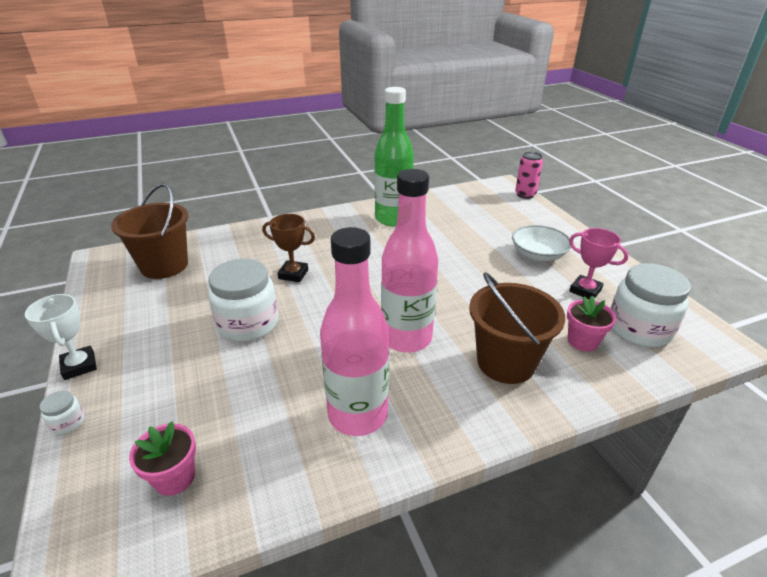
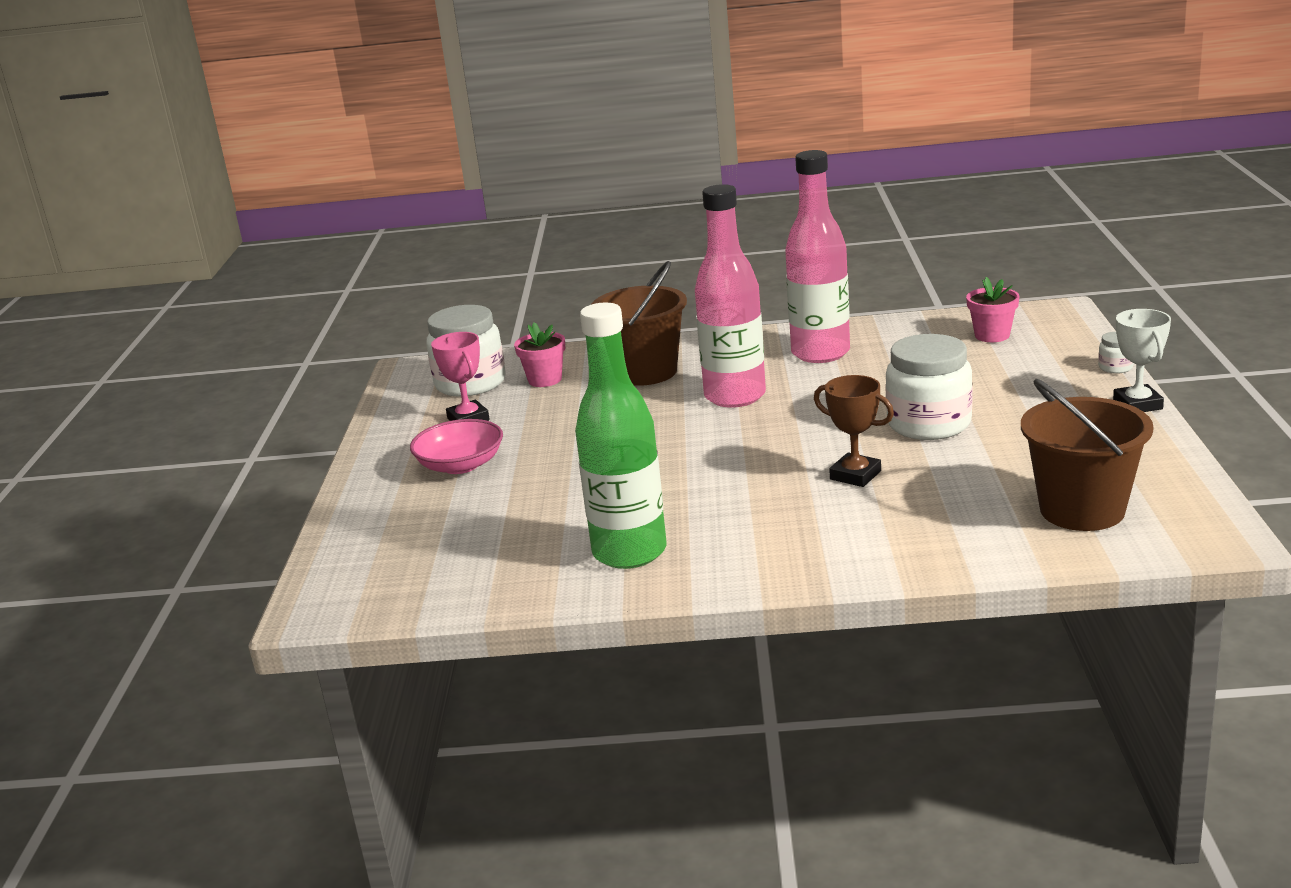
camera: 155 degrees left, 10 degrees down
(525, 195) = (312, 576): pink can -> none
(538, 254) = (460, 465): white bowl -> pink bowl

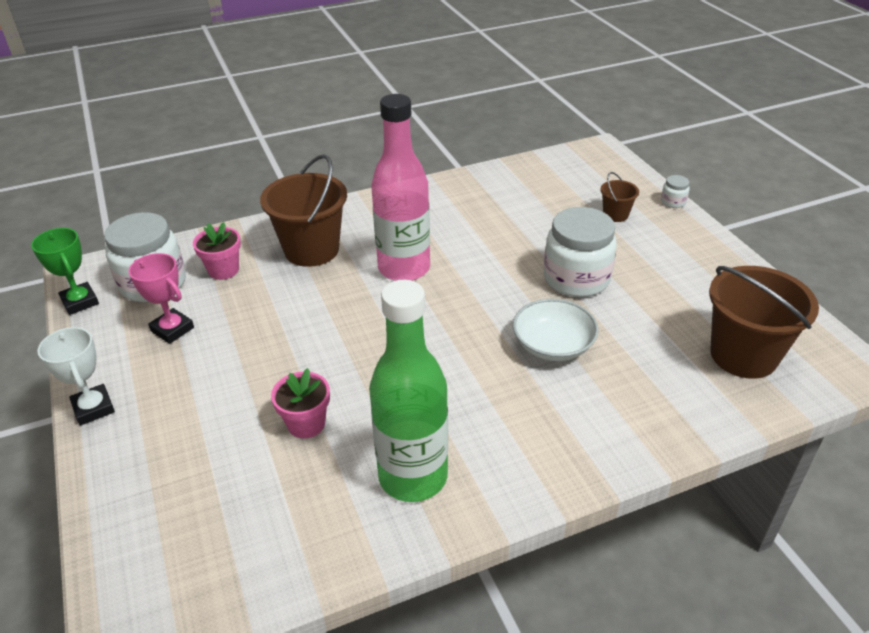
camera: 25 degrees left, 15 degrees up
(395, 390) = (80, 302): none -> green trophy
(460, 465) = (193, 390): pink bowl -> none
(820, 353) = (447, 211): pink bottle -> none
(855, 475) = (553, 345): brown trophy -> white bowl
(992, 335) = (567, 179): pink flower pot -> pink flower pot (306, 424)
(1027, 373) = (615, 215): none -> brown bucket
(1137, 404) = (711, 237): white trophy -> white trophy (93, 408)

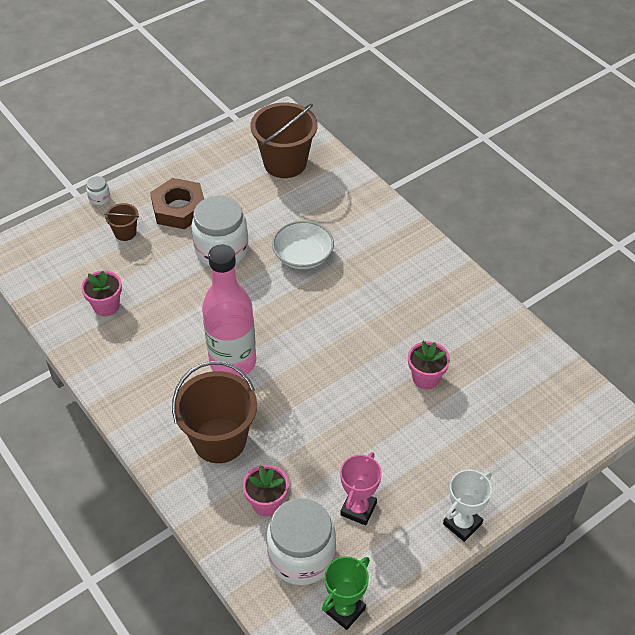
camera: 105 degrees left, 10 degrees up
(413, 477) = (447, 309): green bottle -> none
(510, 197) = (106, 306): none -> pink flower pot
(652, 254) = (179, 209): none -> brown nut

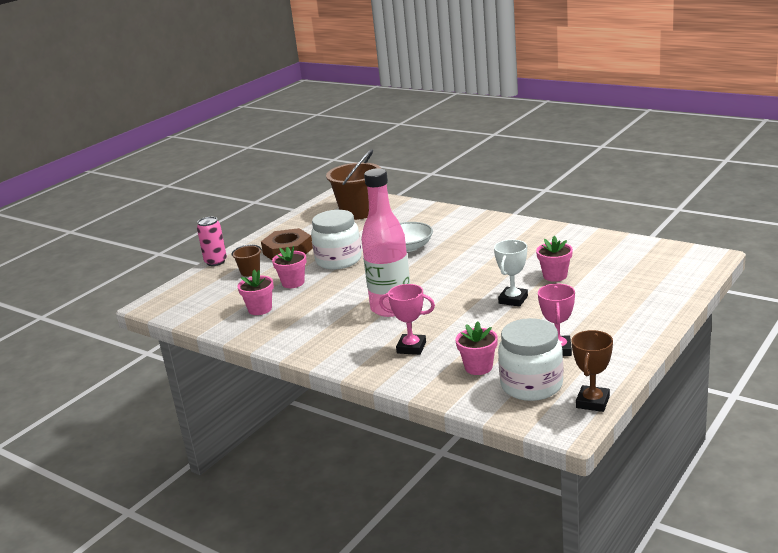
camera: 15 degrees left, 25 degrees down
(99, 198) = (216, 262): white jar -> pink can
(158, 272) = (293, 283): none -> pink flower pot
(219, 440) = (411, 348): brown bucket -> pink trophy
(344, 610) = (592, 402): green trophy -> brown trophy
(462, 524) = (648, 334): white trophy -> white trophy (513, 300)

